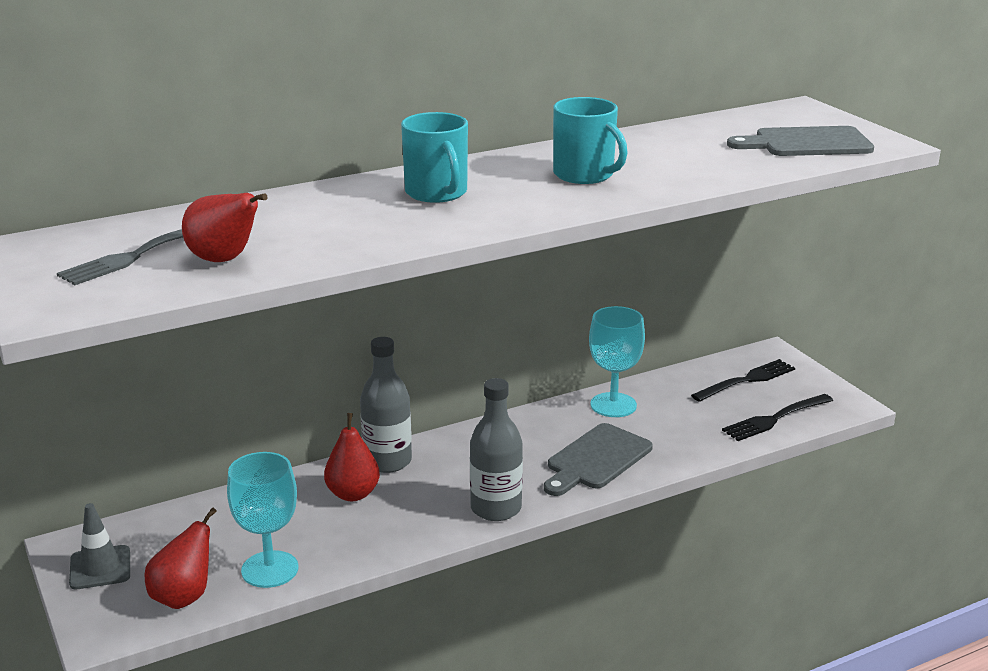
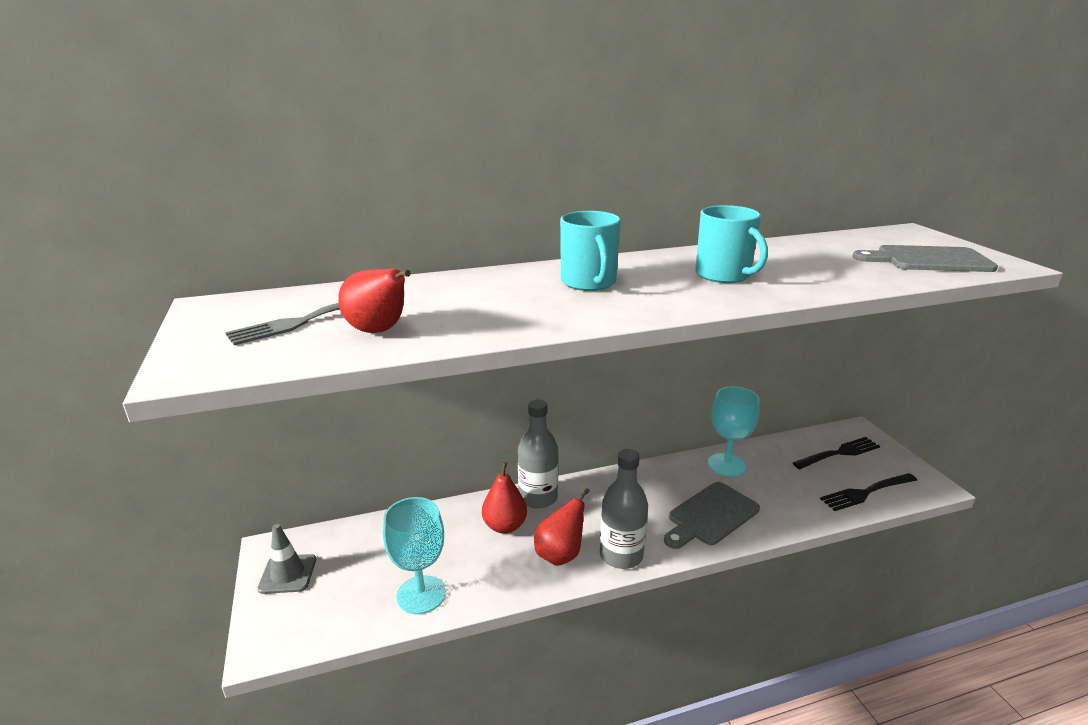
camera: 10 degrees right, 0 degrees up
(184, 597) = (343, 614): red pear -> red pear (560, 555)

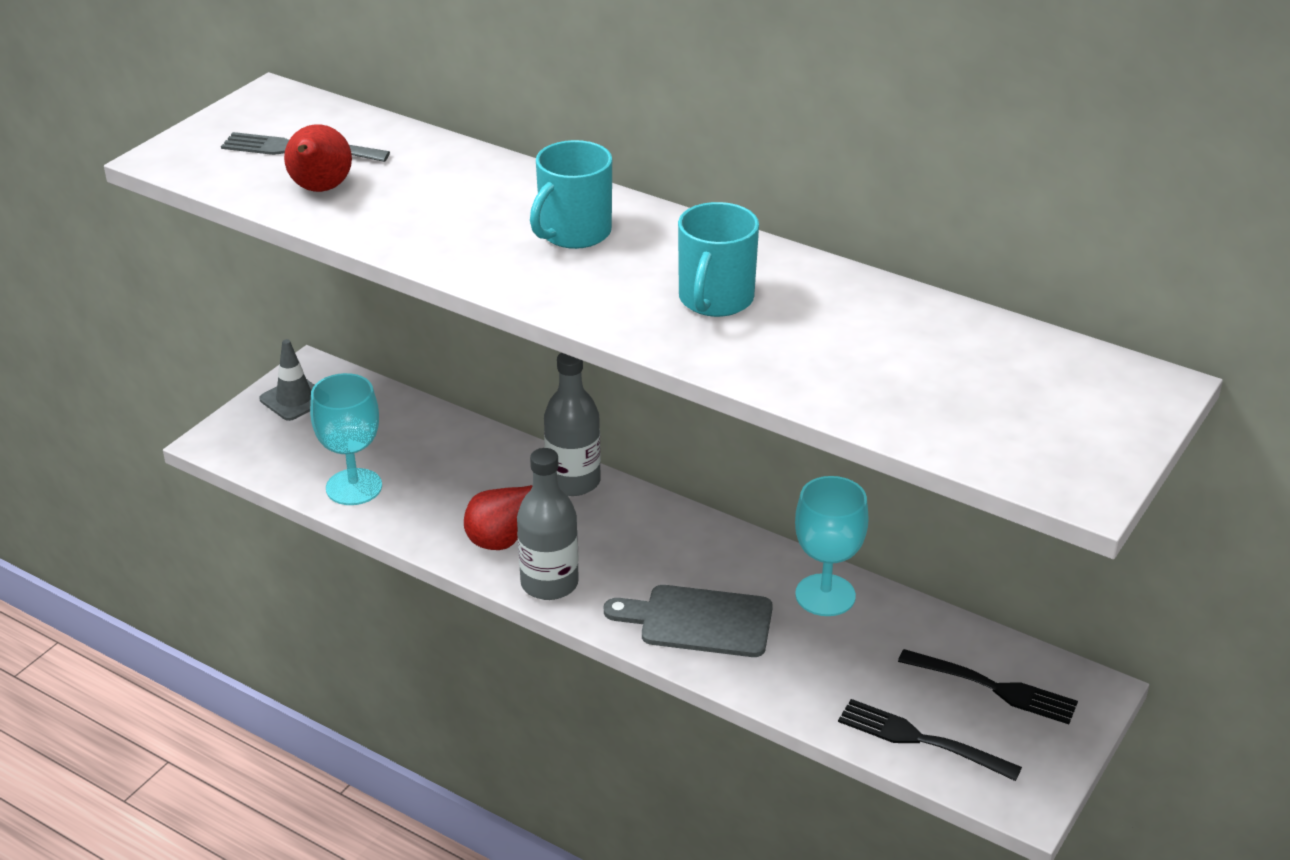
camera: 50 degrees right, 10 degrees up
(505, 526) = (501, 484): red pear -> none
(928, 260) = (1004, 423): grey cutting board -> none

